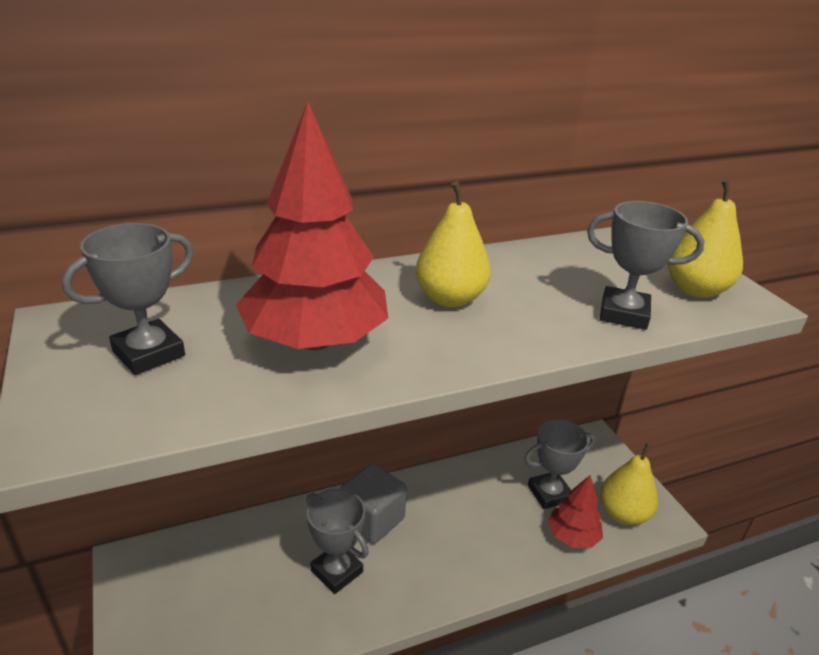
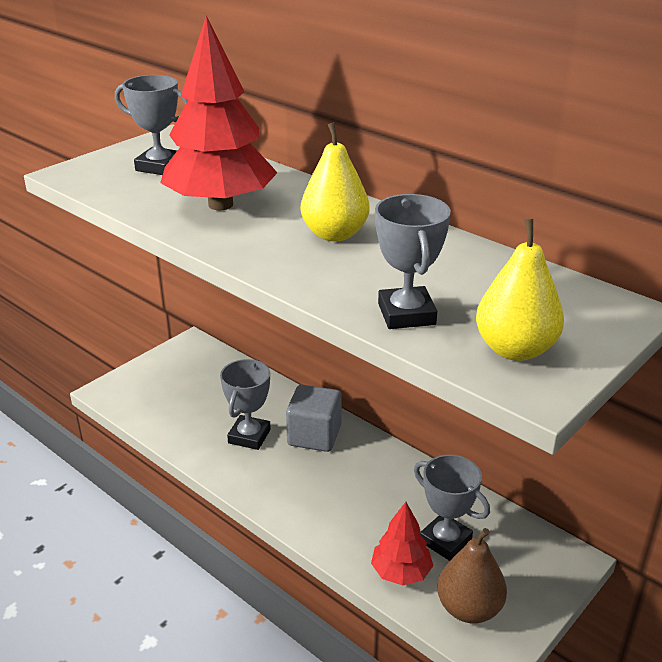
camera: 65 degrees right, 0 degrees up
(623, 514) = (469, 608): yellow pear -> brown pear

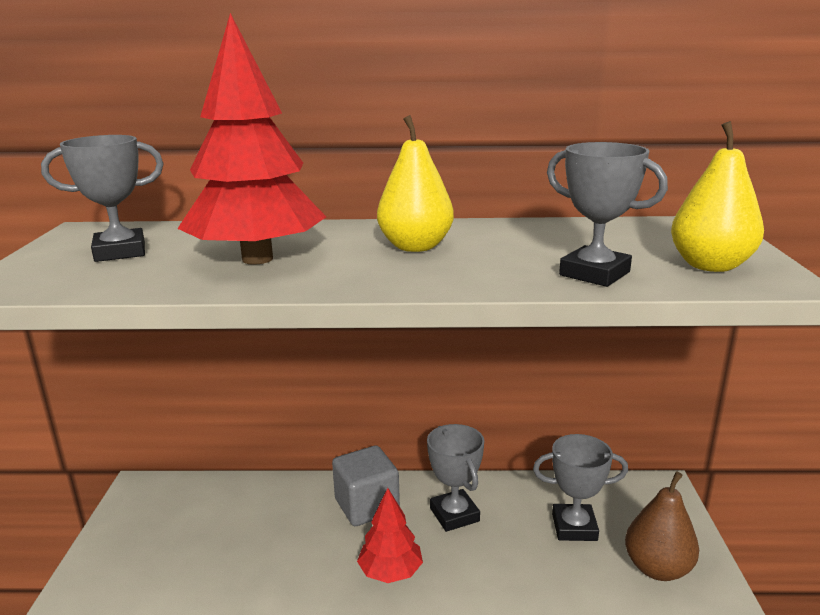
camera: 40 degrees left, 10 degrees down
(249, 436) = (305, 541): grey trophy -> grey trophy (454, 515)
(401, 572) = (578, 575): red tree -> red tree (390, 572)

